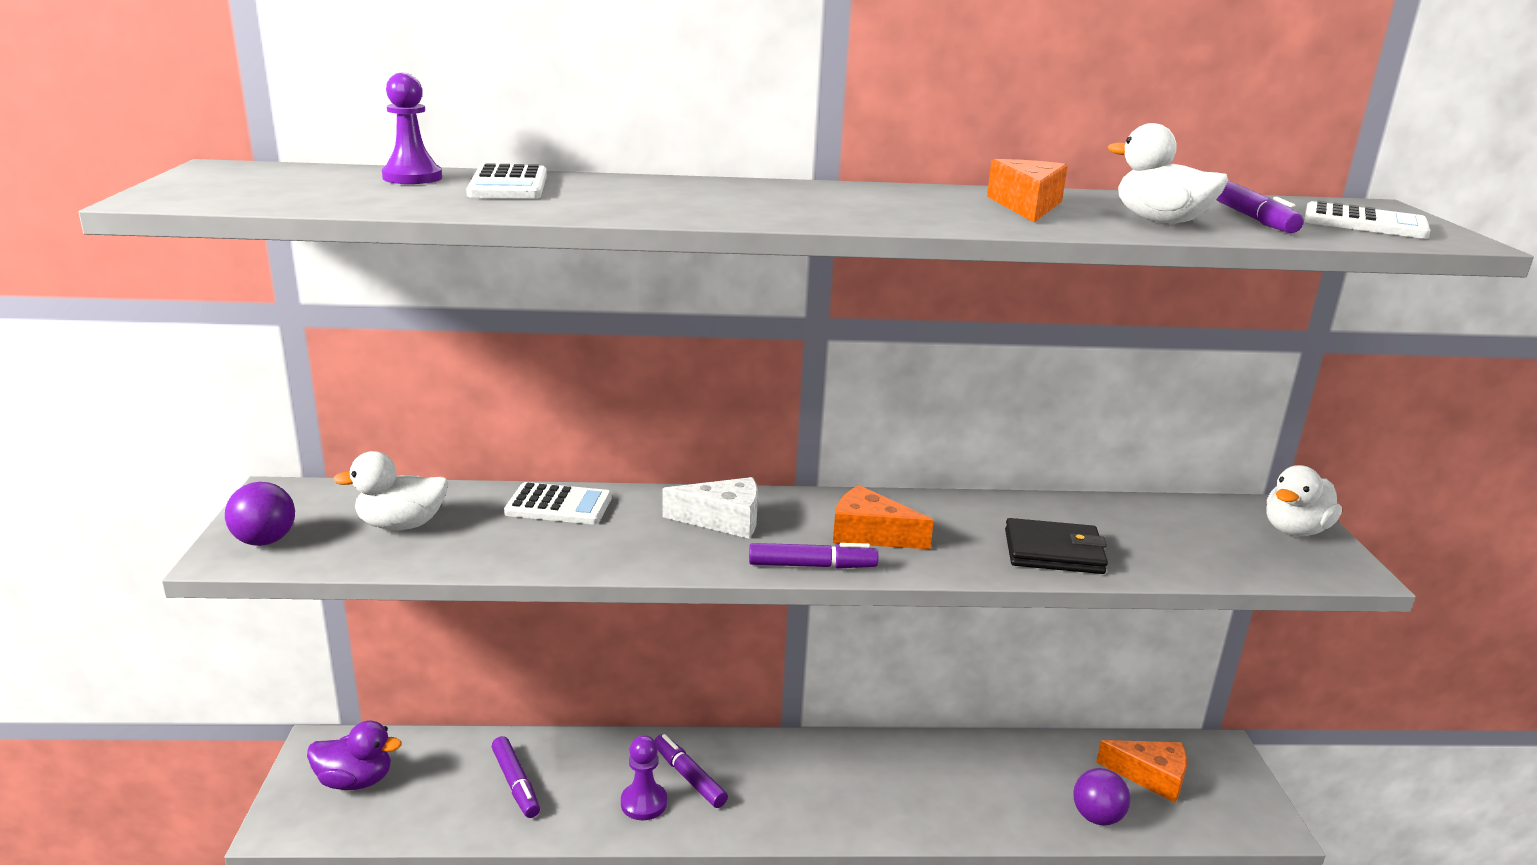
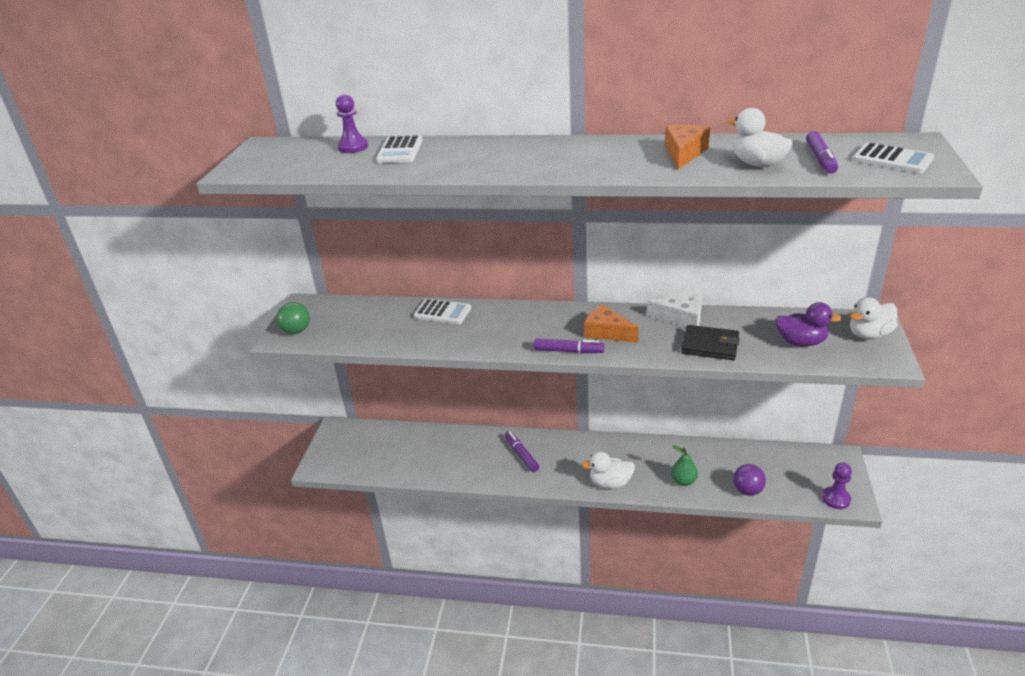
camera: 15 degrees right, 10 degrees up
(265, 541) = (296, 331): purple ball -> green ball
(355, 780) = (352, 447): purple duck -> purple duck (801, 342)
(401, 525) = (362, 323): white duck -> white duck (610, 483)
(516, 783) = (431, 453): purple marker -> none
(644, 803) = (495, 467): purple pawn -> purple pawn (836, 499)
(723, 520) = (528, 322): white cheese -> white cheese (681, 318)
(986, 807) = (683, 481): none -> green pear
(1151, 776) = (789, 470): orange cheese -> none

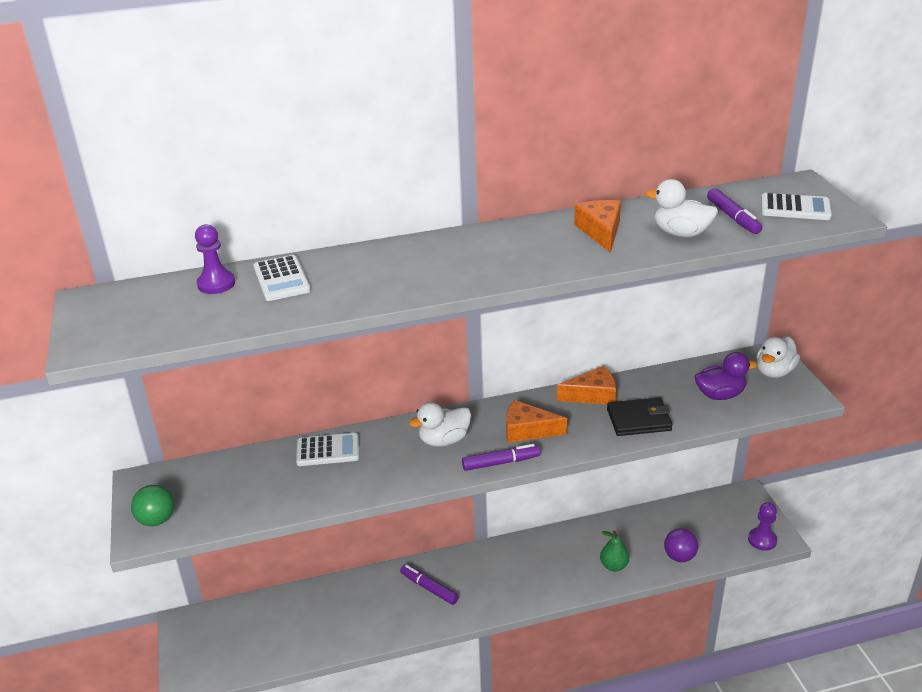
camera: 25 degrees left, 0 degrees up
(610, 483) = (541, 591): white duck -> white duck (444, 440)
(681, 318) = (592, 395): white cheese -> orange cheese

